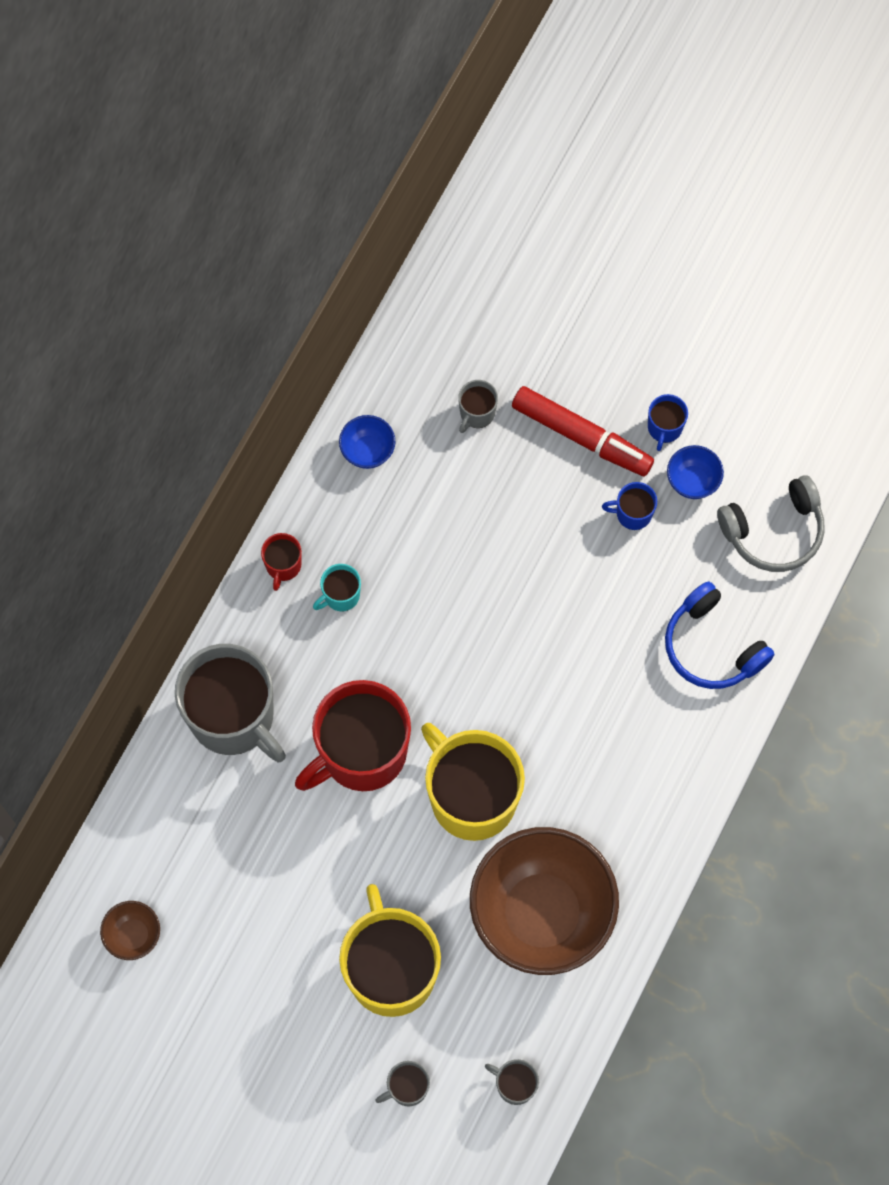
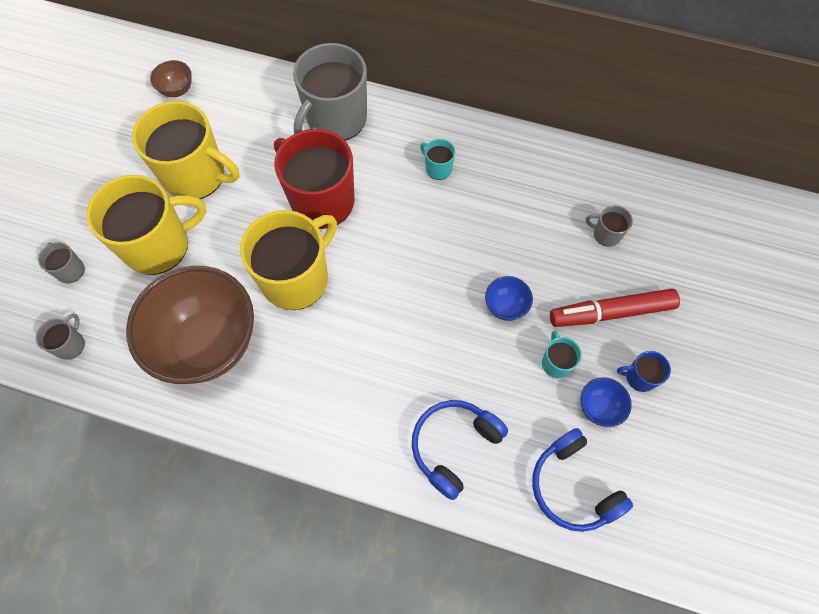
camera: 80 degrees right, 5 degrees down
(283, 565) = (452, 130): red mug -> none
(289, 915) = (196, 175): none -> yellow mug
(368, 451) = (553, 167): blue bowl -> blue bowl (505, 306)
(581, 436) = (611, 312): red marker -> red marker turned 60 degrees clockwise
(633, 513) = (556, 363): blue mug -> turquoise mug
(774, 531) = (573, 486): grey headphones -> blue headphones

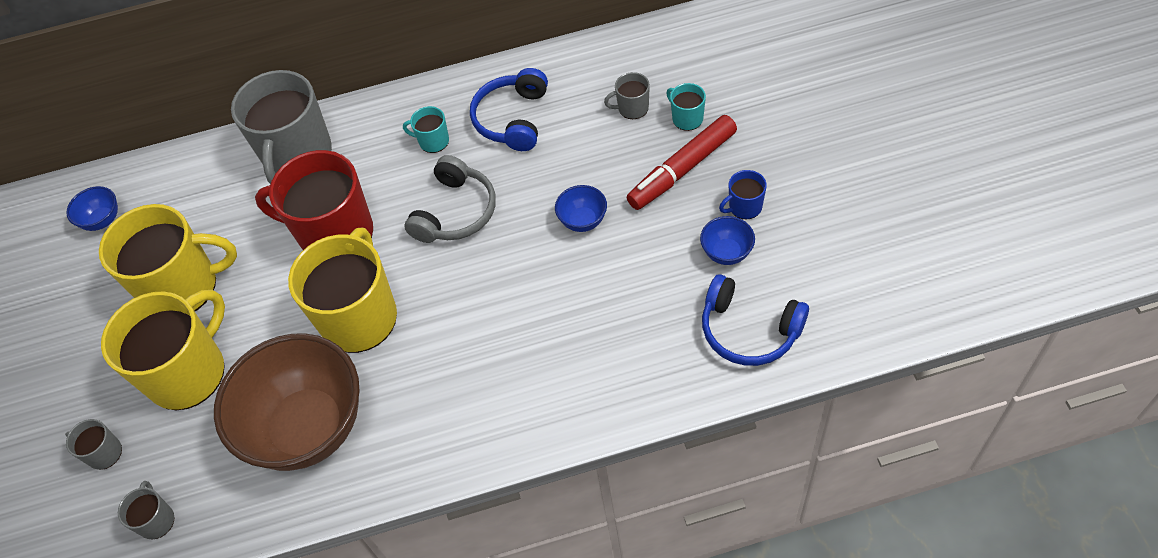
camera: 25 degrees left, 10 degrees down
(177, 90) = (102, 220): brown bowl -> blue bowl
(416, 237) = (455, 212): none -> grey headphones
(454, 446) = (619, 365): blue headphones -> blue headphones (513, 119)
(556, 363) = (662, 239): turquoise mug -> turquoise mug (687, 118)

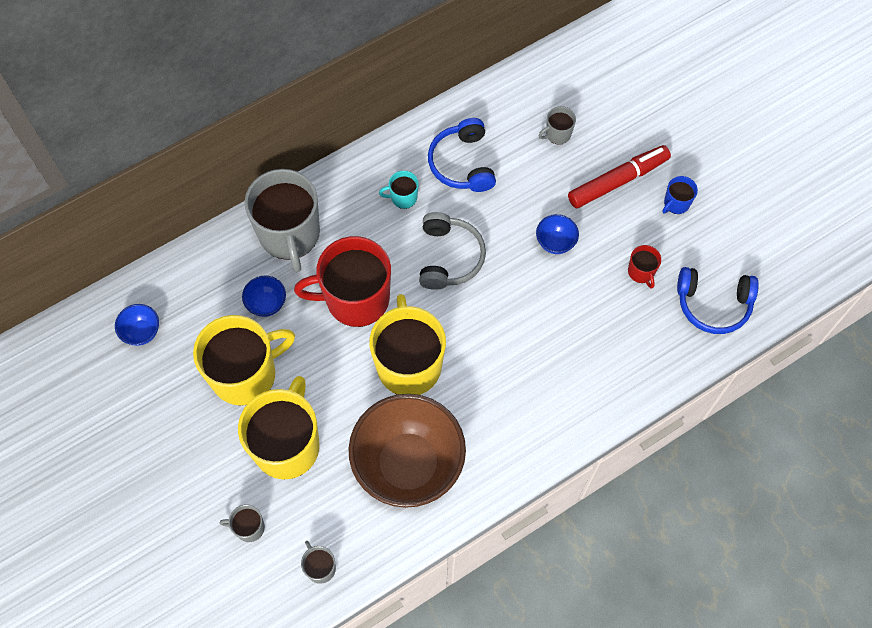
camera: 25 degrees left, 10 degrees up
(672, 274) = (641, 272): none -> red mug
(682, 169) = (617, 181): red marker -> red marker turned 150 degrees counterclockwise
(687, 118) = (604, 134): turquoise mug -> none
(726, 253) = (675, 245): blue bowl -> blue bowl (266, 303)

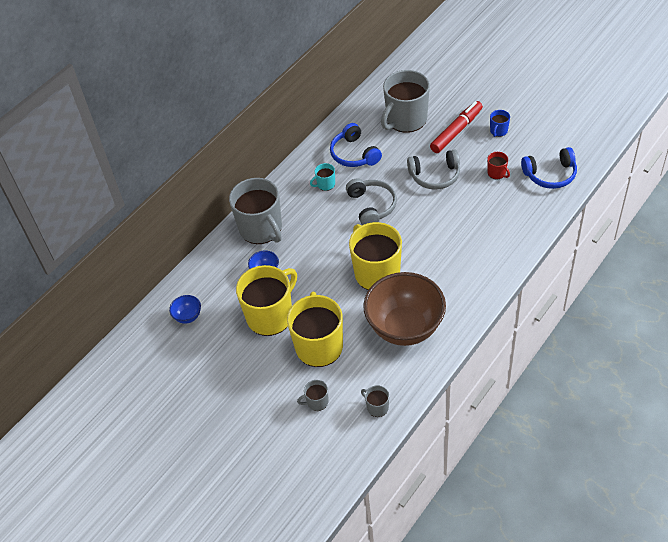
camera: 15 degrees left, 15 degrees down
(355, 298) = (323, 249): red mug -> none
(555, 242) = (435, 176): blue bowl -> grey headphones
(557, 134) = (406, 119): grey mug -> grey mug, size x2.33

